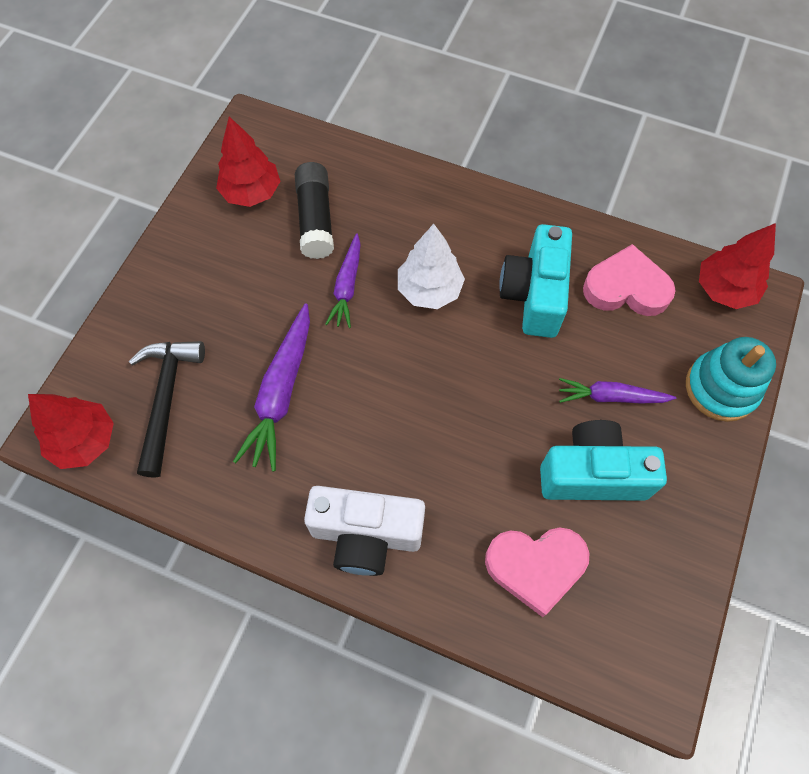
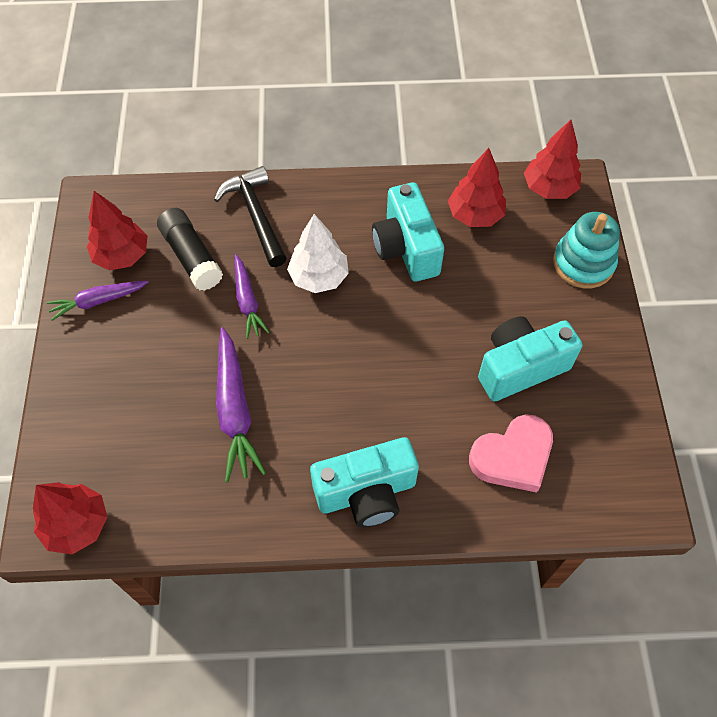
camera: 25 degrees left, 5 degrees down
(166, 398) = (134, 457): black hammer -> black hammer (255, 215)
(366, 535) = (366, 493): white camera -> turquoise camera
(611, 397) = (505, 303): purple carrot -> purple carrot (98, 301)
(626, 288) = (475, 215): pink heart -> red tree

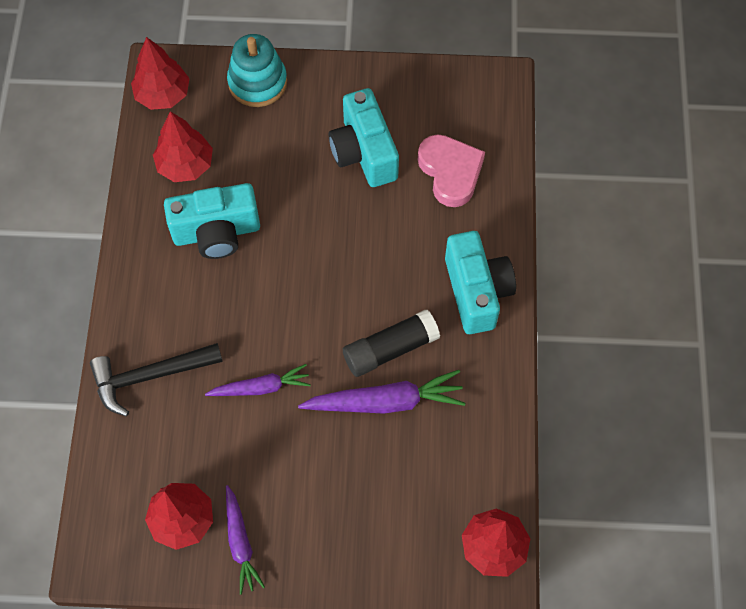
camera: 85 degrees left, 5 degrees up
(191, 257) = (195, 444): black glue stick -> black glue stick (390, 349)
(319, 277) = (240, 317): white tree -> none

